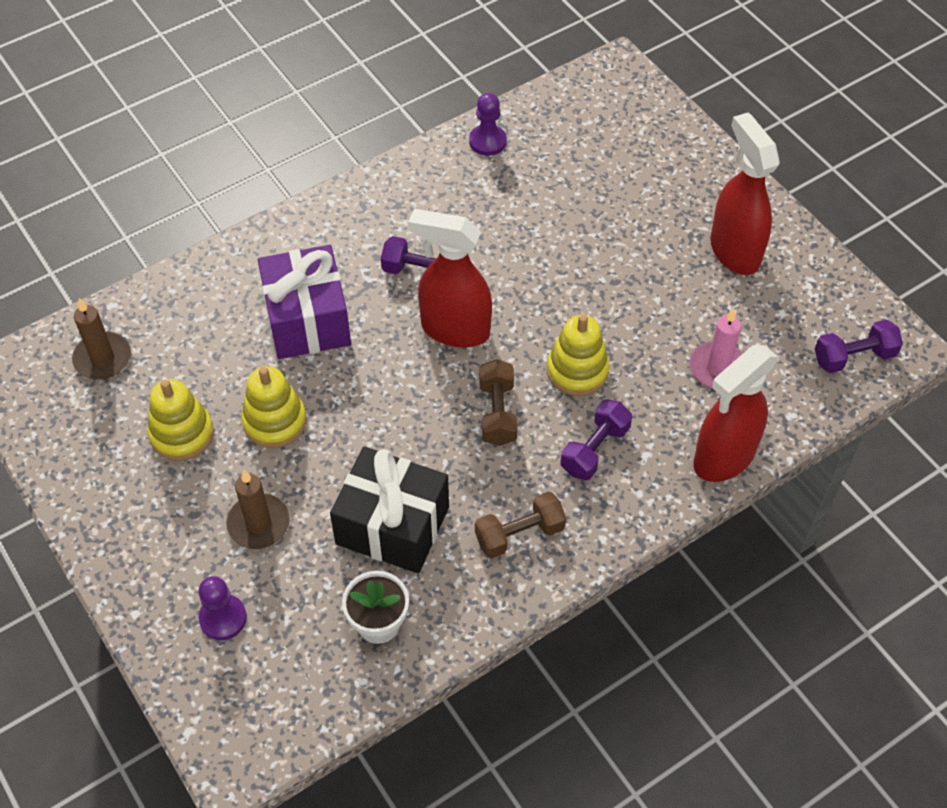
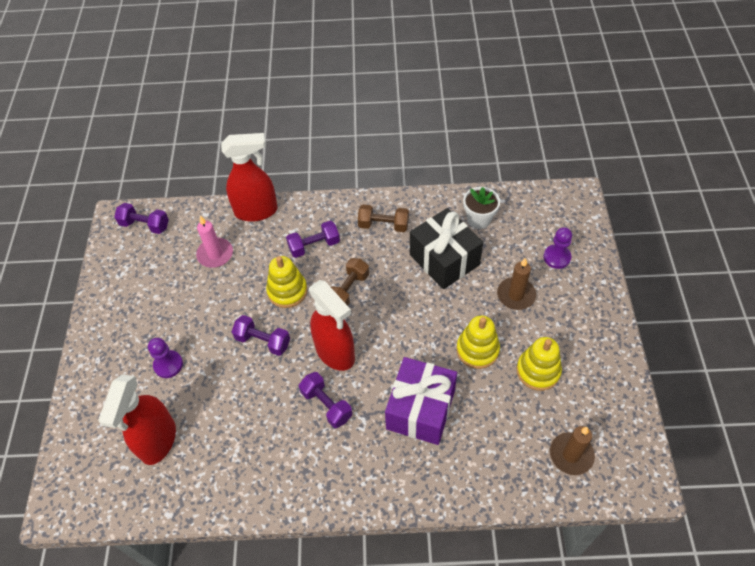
camera: 145 degrees left, 0 degrees up
(487, 141) = (203, 492): purple pawn -> purple pawn (168, 365)
(554, 299) = (263, 341): none -> purple dumbbell
(734, 251) = (137, 315): red spray bottle -> red spray bottle (158, 441)

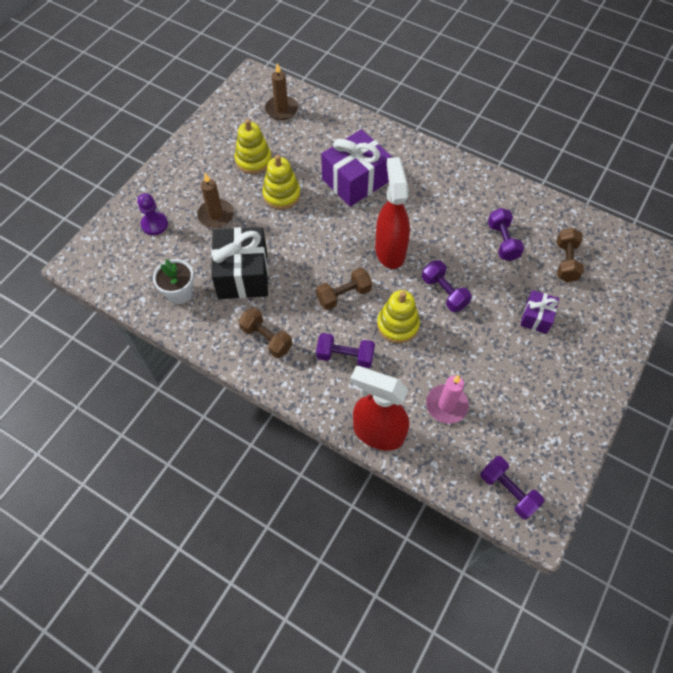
camera: 150 degrees left, 5 degrees up
(158, 441) = (566, 261): red spray bottle -> brown dumbbell
(168, 365) = (536, 317): purple pawn -> purple gift
(326, 405) = (421, 218): purple dumbbell -> purple dumbbell (502, 241)

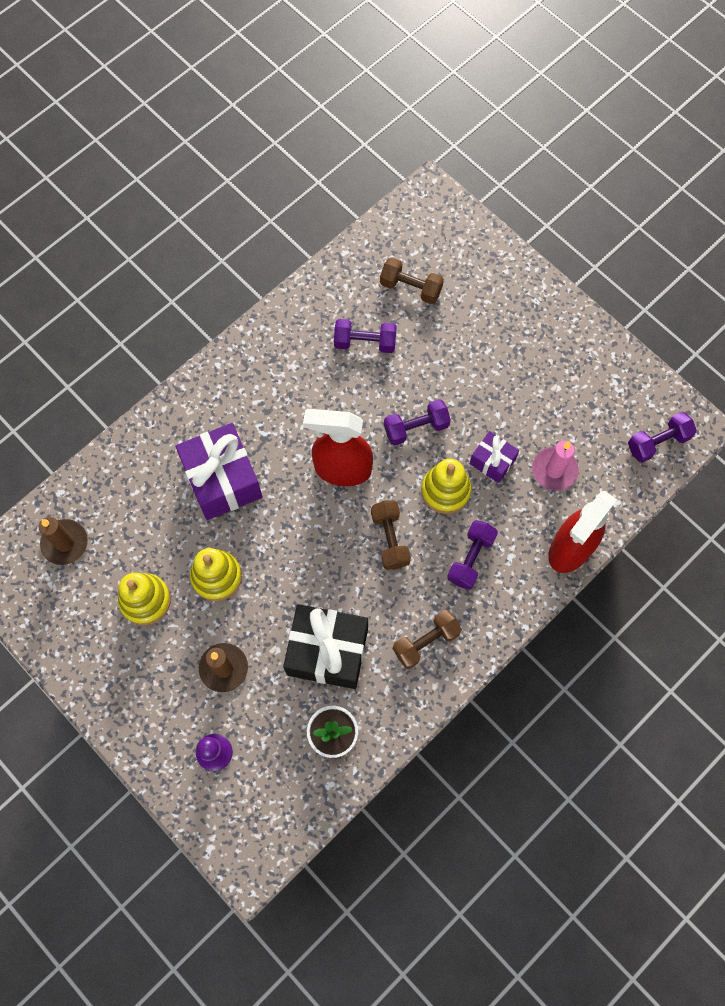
camera: 75 degrees left, 10 degrees up
(536, 317) = (473, 344): purple gift -> purple gift (492, 461)

